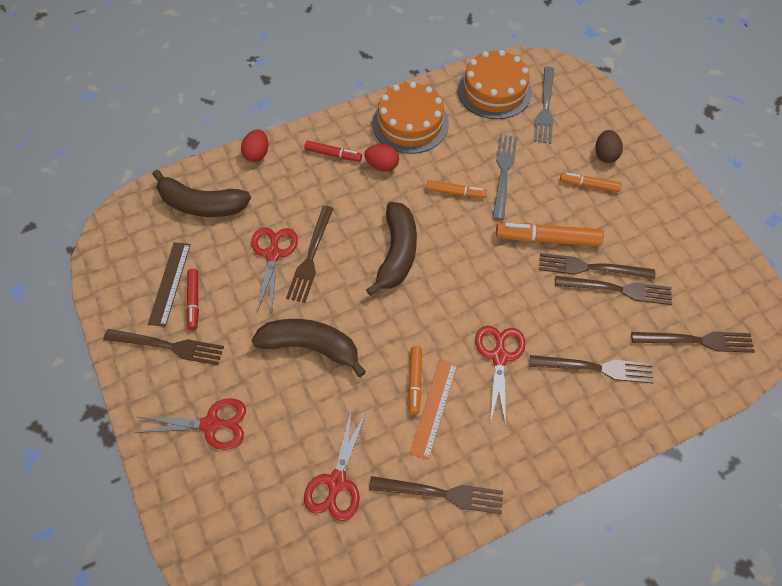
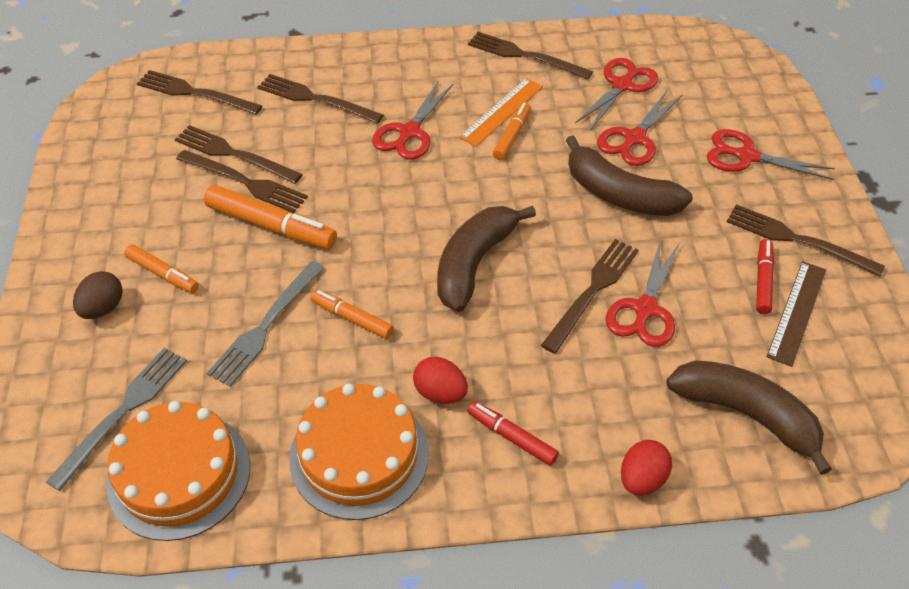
camera: 160 degrees left, 10 degrees down
(311, 413) = (634, 138): none -> red scissors

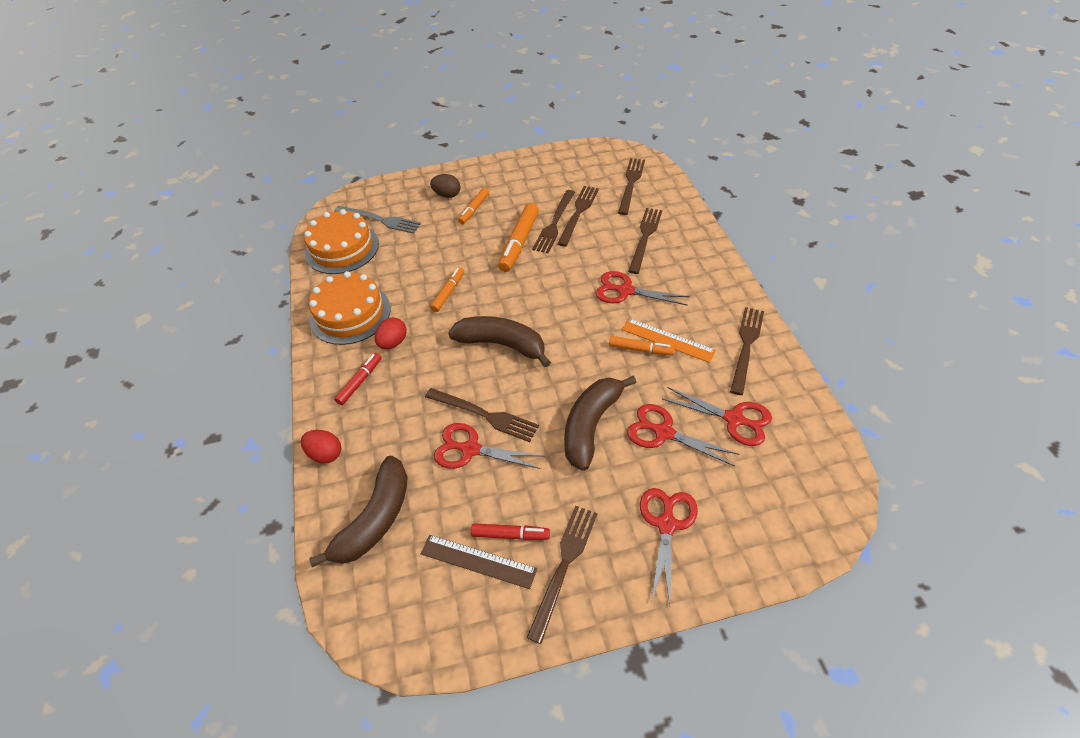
camera: 85 degrees right, 0 degrees up
(265, 326) = (439, 257): grey fork -> none

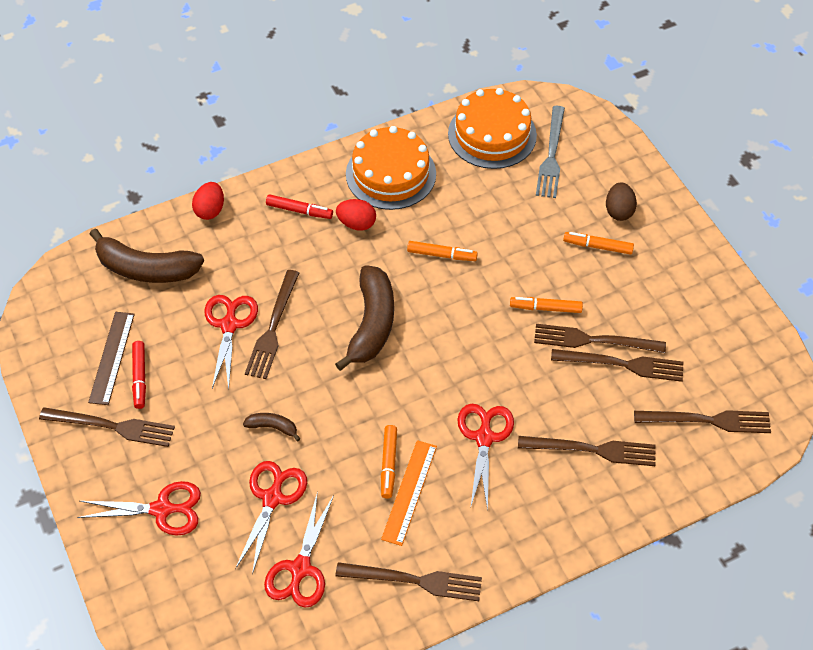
camera: 75 degrees right, 5 degrees up
(519, 243) = (545, 308): orange marker -> orange marker, size x0.60
(591, 425) = (273, 427): brown banana -> brown banana, size x0.46

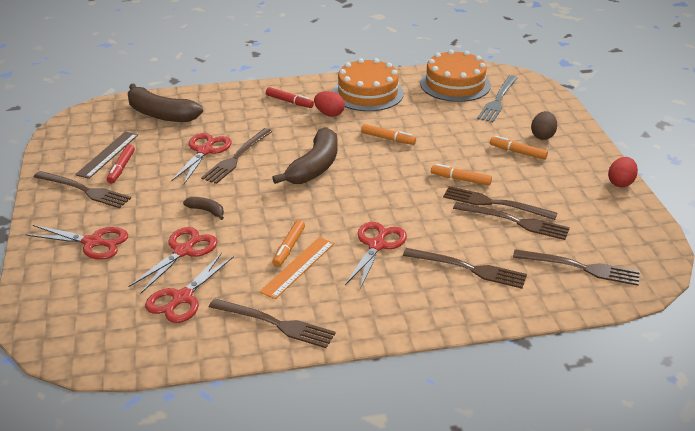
camera: 15 degrees right, 20 degrees down
(210, 210) = (224, 93): red egg -> red egg (620, 183)

